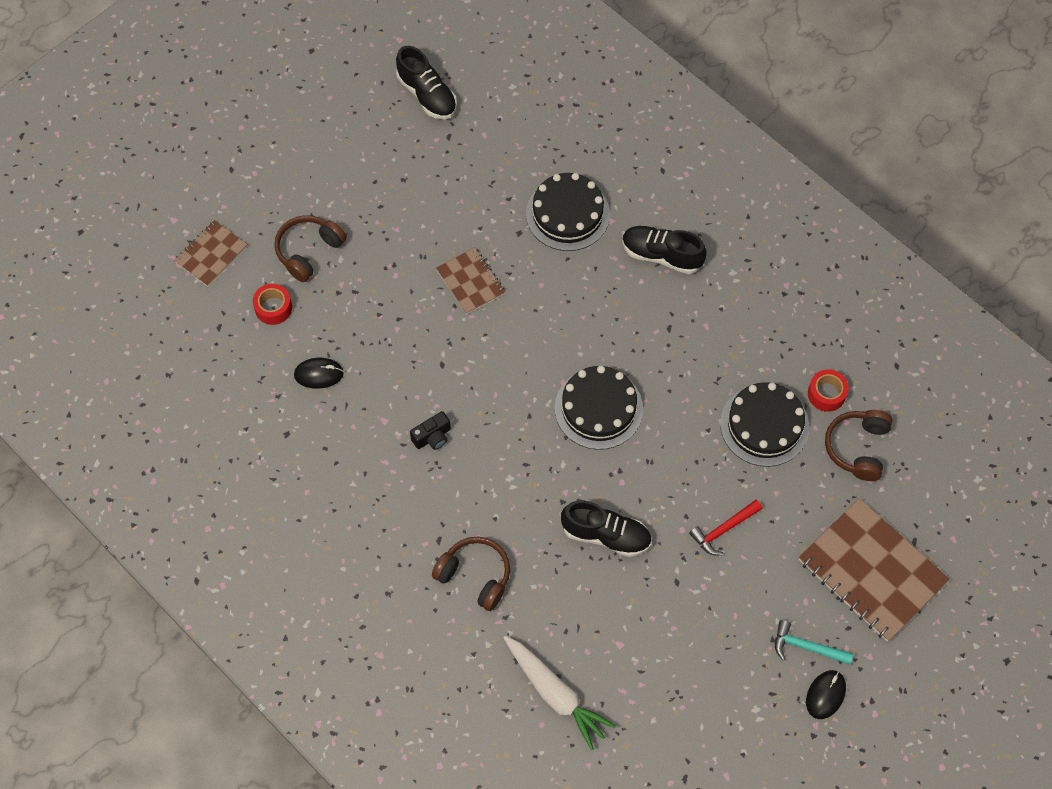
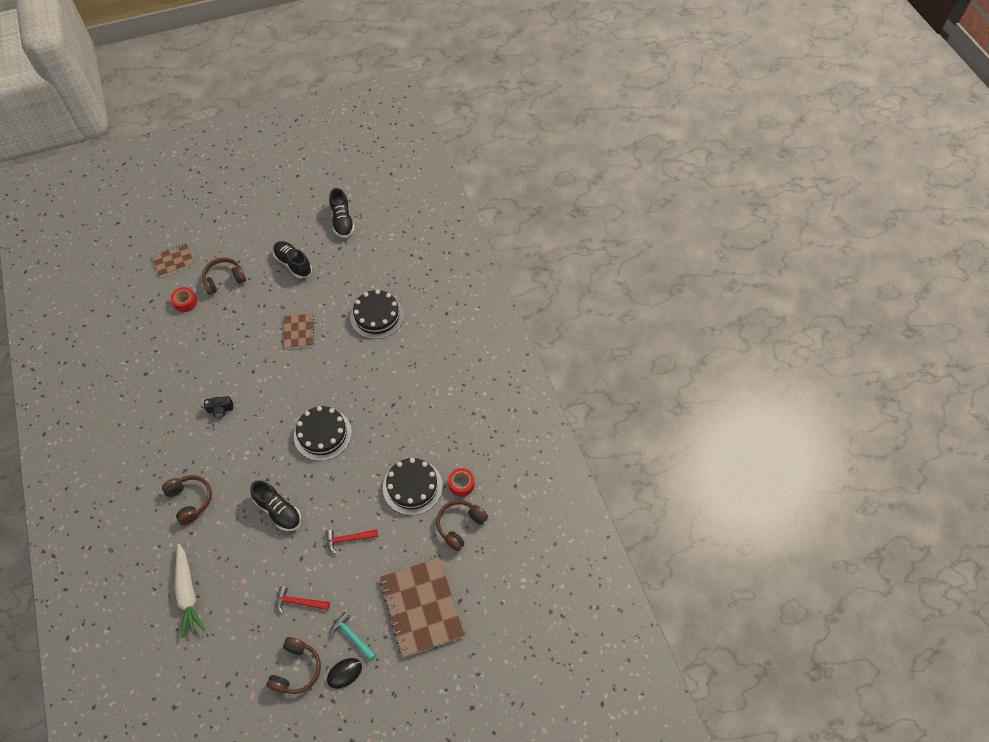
camera: 25 degrees right, 5 degrees down
(319, 374) = (184, 348): black mouse -> none
(661, 255) = (415, 361): black shoe -> black shoe (293, 264)
(711, 637) = (299, 602): none -> red hammer
(761, 719) = (296, 669): none -> brown headphones

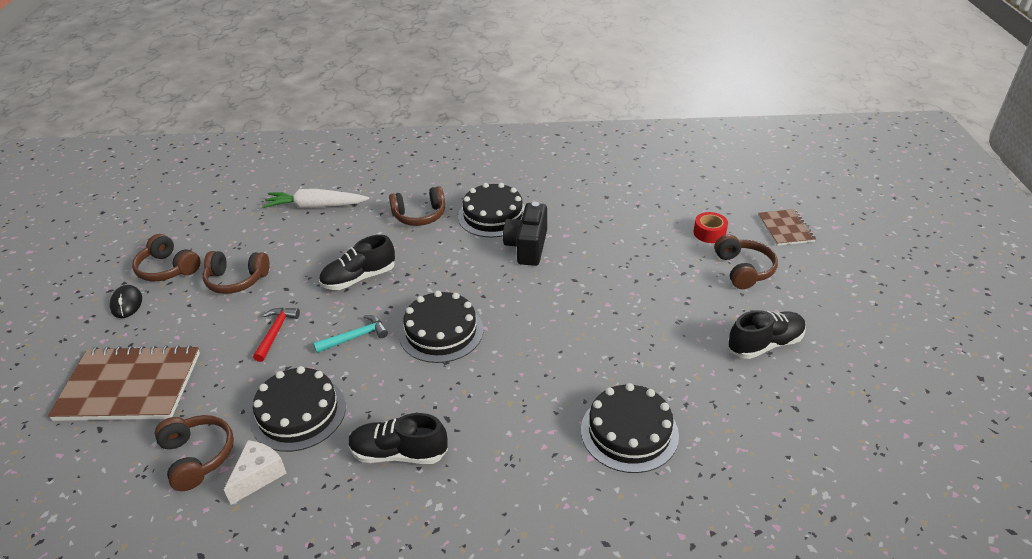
camera: 110 degrees right, 20 degrees down
(183, 445) = (493, 216): none -> black cake
(220, 410) = (527, 247): black camera -> black camera, size x1.79
(299, 332) = (626, 332): brown notebook -> none
(299, 602) = (236, 280): red hammer -> brown headphones
(342, 221) = (862, 423): black shoe -> black shoe (399, 453)
(352, 636) = (159, 316): turquoise hammer -> turquoise hammer (355, 337)
(461, 484) = (259, 476): red tape -> white cheese

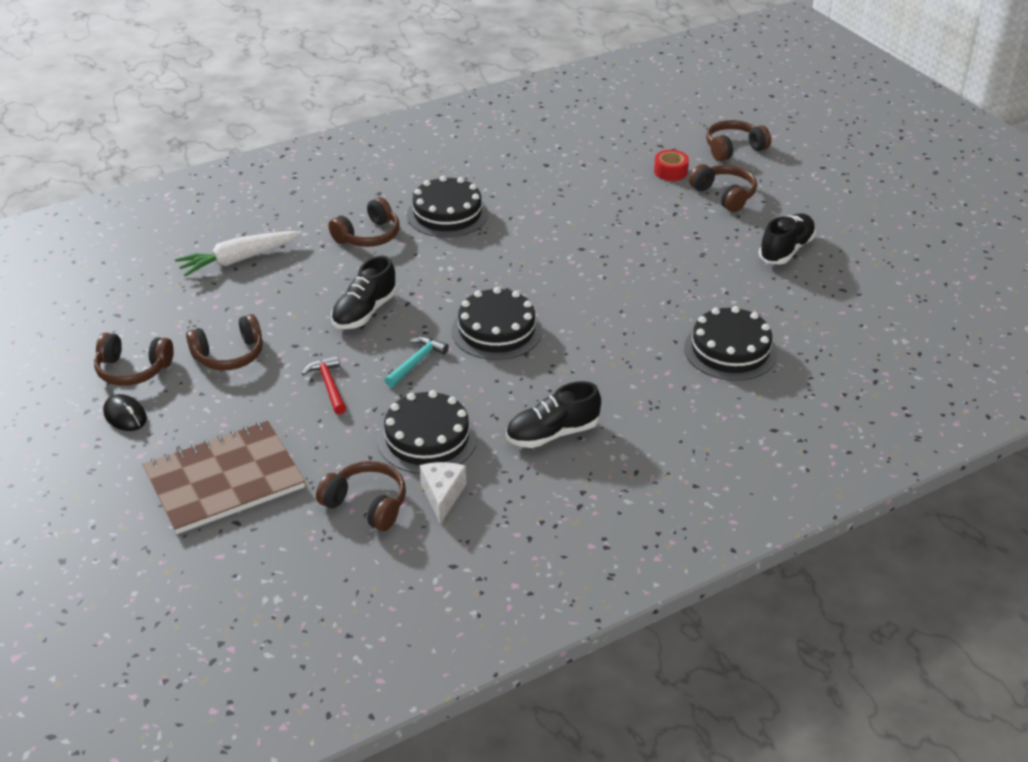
camera: 30 degrees left, 0 degrees up
(527, 247) = (510, 233): black camera -> none
(785, 228) = (734, 149): brown notebook -> brown headphones

